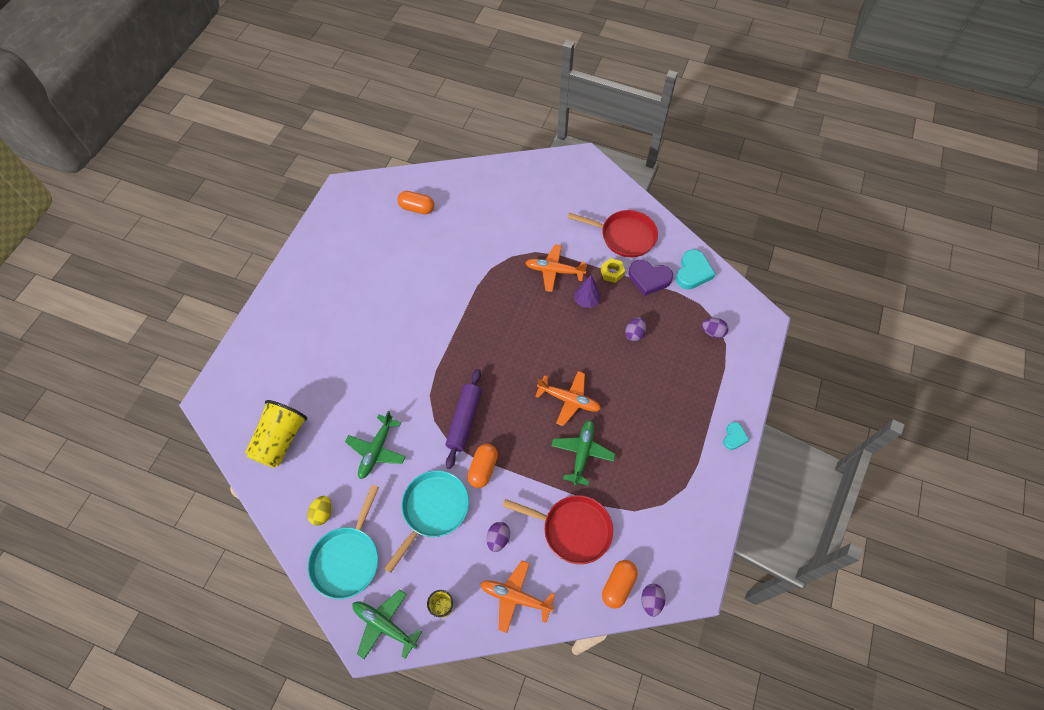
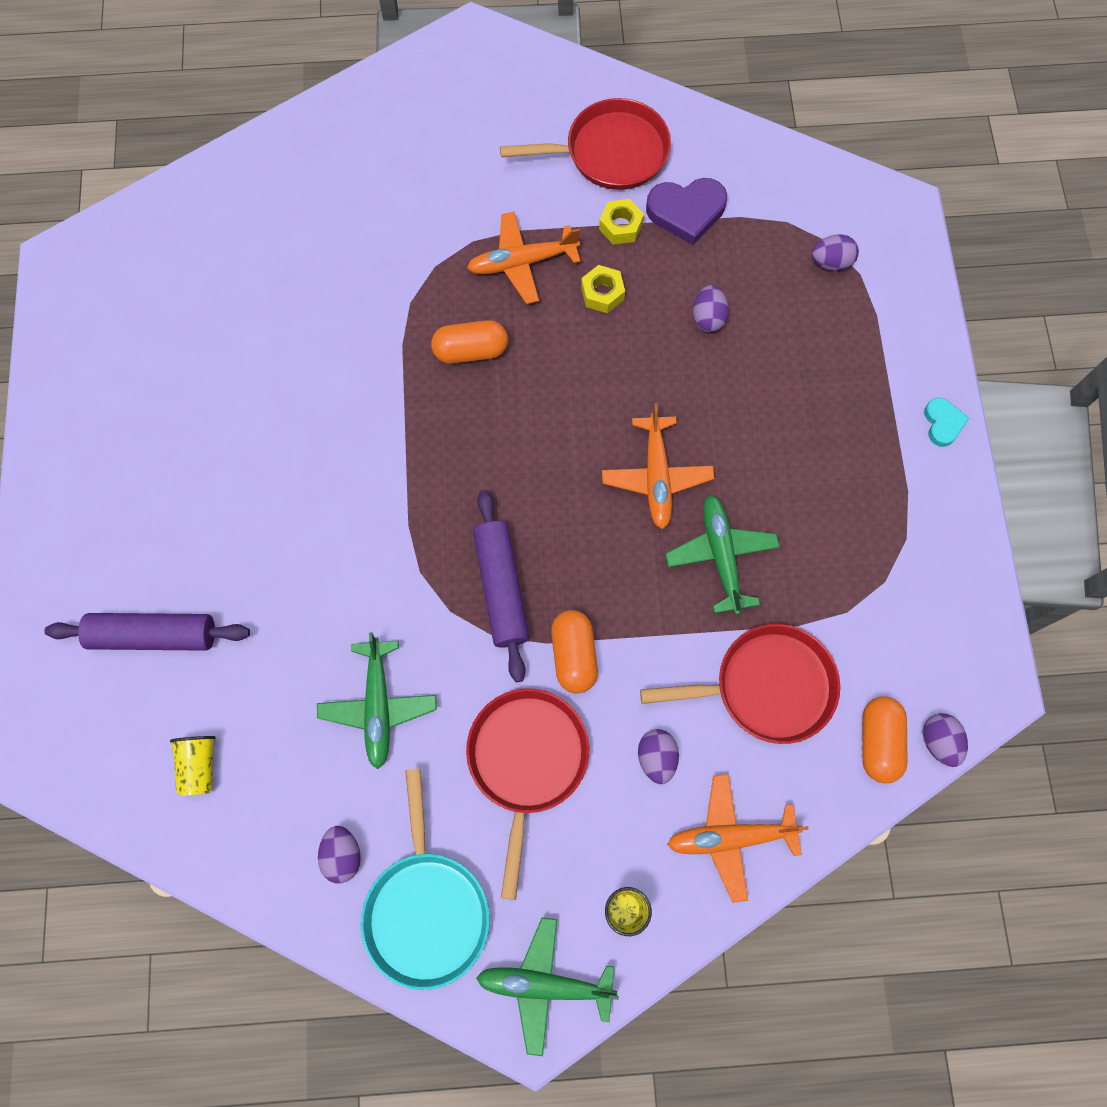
camera: 25 degrees left, 10 degrees up
(280, 440) = (199, 766): yellow cup -> yellow cup, size x0.51
(293, 371) = (154, 635): none -> purple rolling pin
(322, 513) = (343, 855): yellow egg -> purple egg
(417, 208) = (220, 245): orange capsule -> orange capsule (471, 351)
(433, 510) = (527, 761): turquoise pan -> red pan
(569, 400) = (656, 476): orange plane -> orange plane turned 90 degrees clockwise
(586, 301) = (602, 293): purple tree -> yellow nut
(693, 272) = (752, 171): turquoise heart -> none

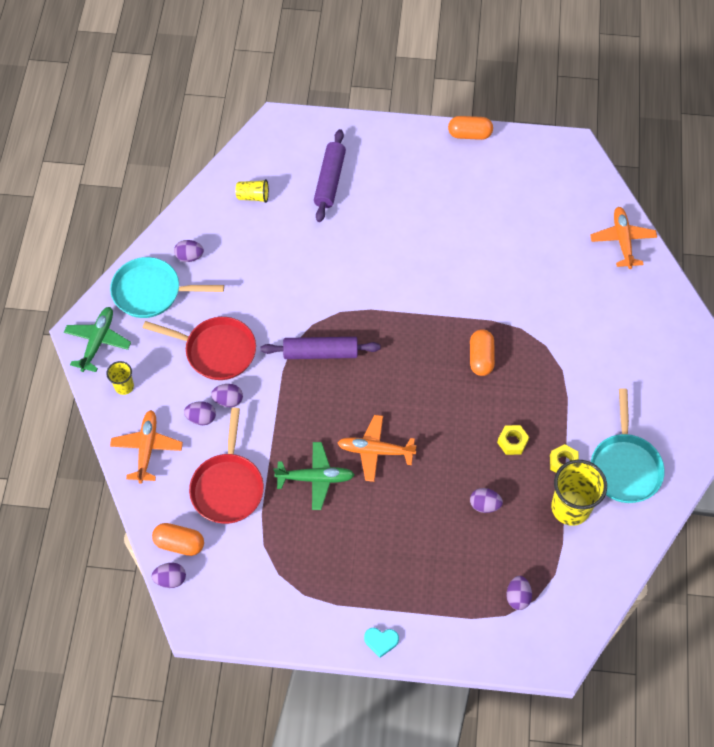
camera: 100 degrees right, 10 degrees down
(378, 706) = (265, 282): green plane -> none
(522, 262) = (542, 397): orange plane -> orange plane (622, 240)
(574, 655) = (271, 384): orange capsule -> orange capsule (469, 134)
(610, 152) = (624, 466): red pan -> turquoise pan
(615, 720) = (228, 400): none -> purple egg
(686, 212) = (570, 507): purple heart -> yellow cup

